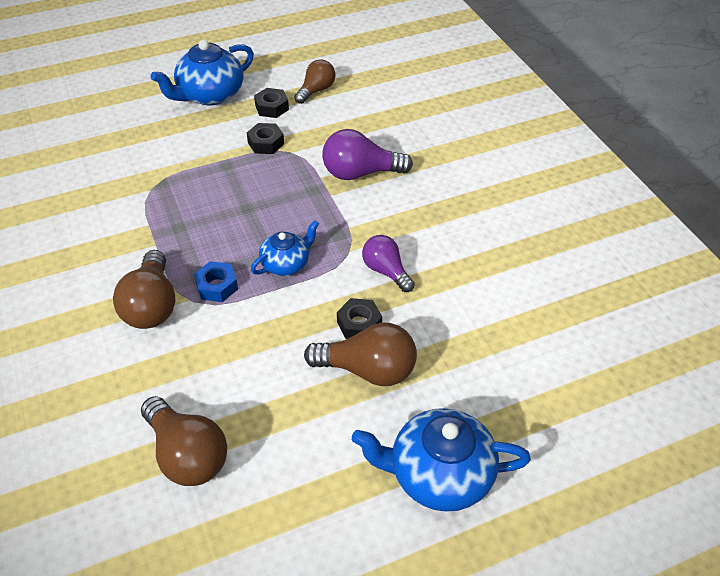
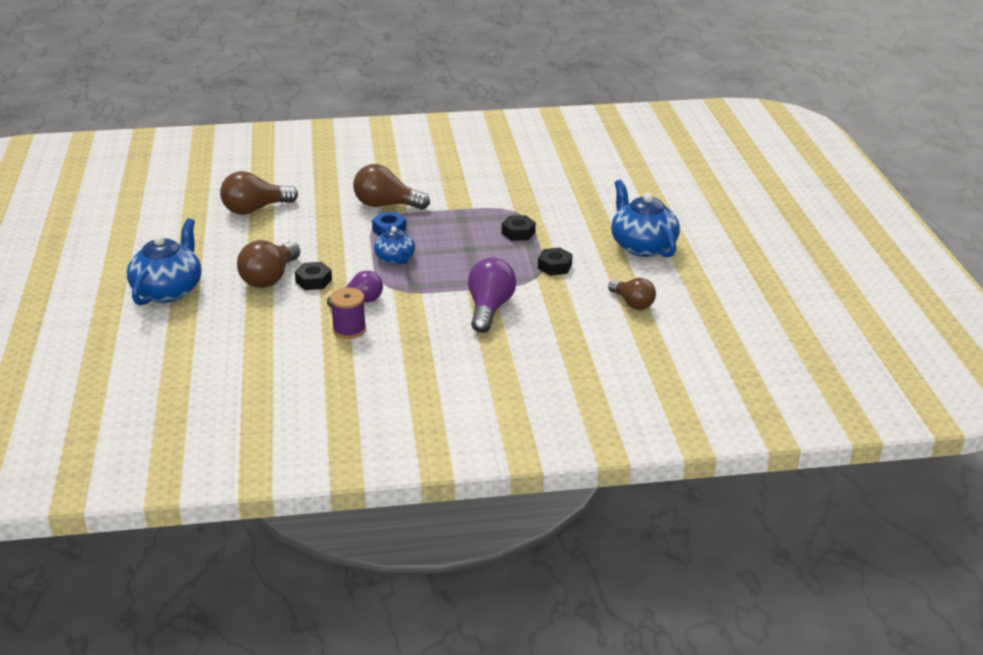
camera: 105 degrees right, 15 degrees down
(272, 107) = (610, 275): black nut -> black nut (518, 233)
(443, 265) = (349, 330): none -> purple spool

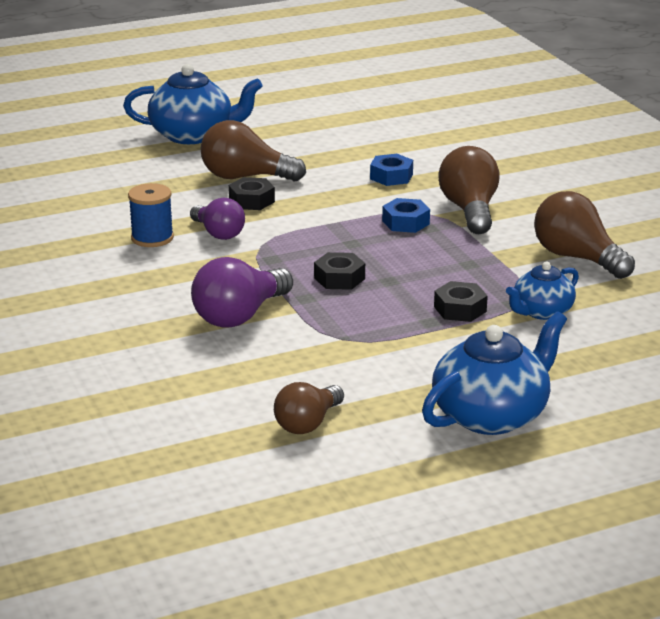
camera: 75 degrees right, 5 degrees down
(255, 209) = (399, 141): brown light bulb -> brown light bulb (577, 258)
(313, 222) = (391, 176): none -> blue nut
(349, 330) = (152, 238): purple spool -> blue spool
(395, 259) = (332, 238): blue teapot -> blue teapot (541, 312)
(489, 308) = (240, 316): purple light bulb -> purple light bulb turned 135 degrees clockwise
(554, 266) = (380, 348): black nut -> black nut (339, 278)

